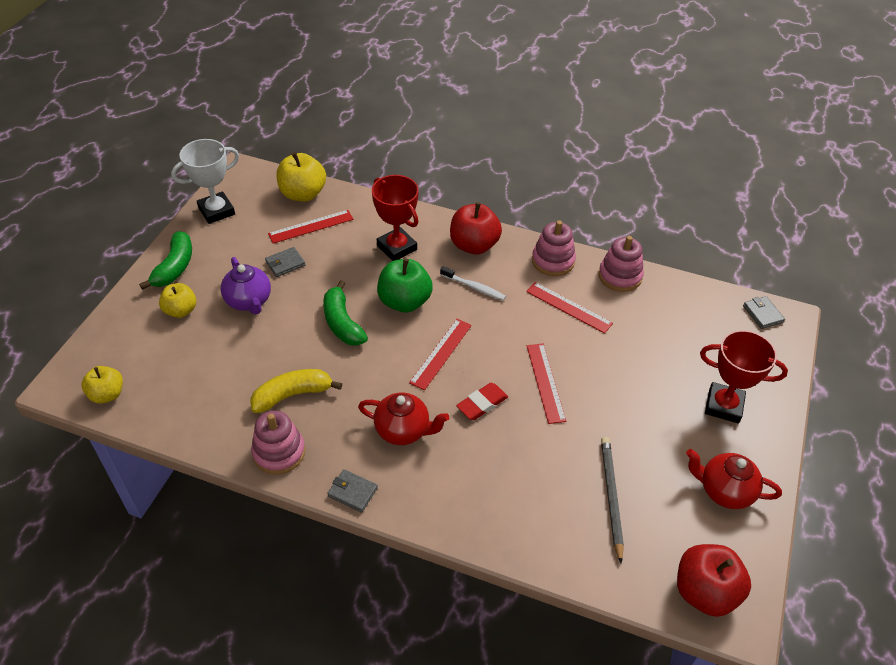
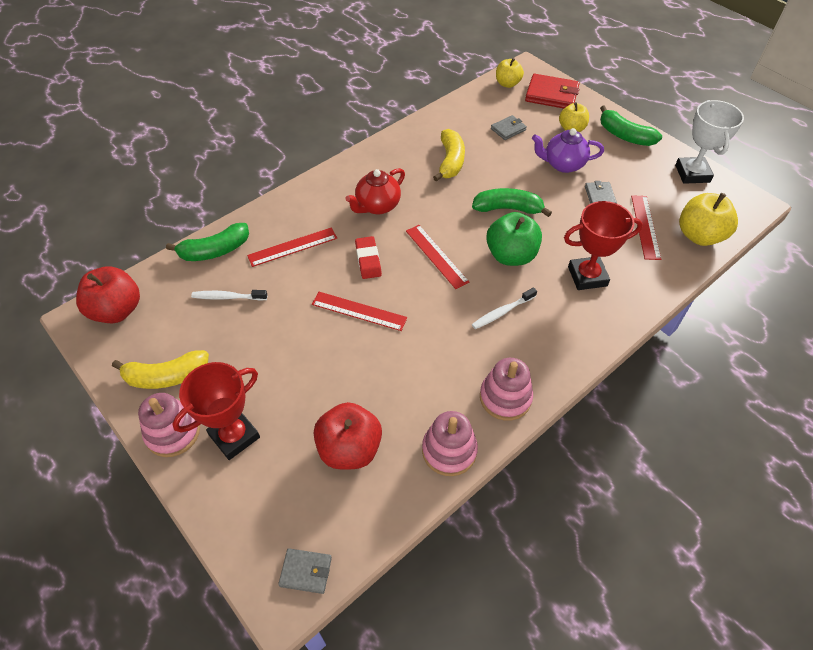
camera: 120 degrees right, 5 degrees up
(117, 345) = (551, 95): none -> red wallet
(279, 452) = (405, 142): pink stacking toy -> pink stacking toy (173, 432)
(352, 492) = (347, 165): grey wallet -> grey wallet (508, 129)
(474, 245) = (563, 338): red apple -> red apple (349, 449)
(566, 550) = (215, 250): none -> green banana
(568, 307) = (433, 376): red ruler -> red ruler (292, 247)
(611, 497) = (228, 297): grey pencil -> white toothbrush
(724, 491) = (166, 376): red teapot -> yellow banana

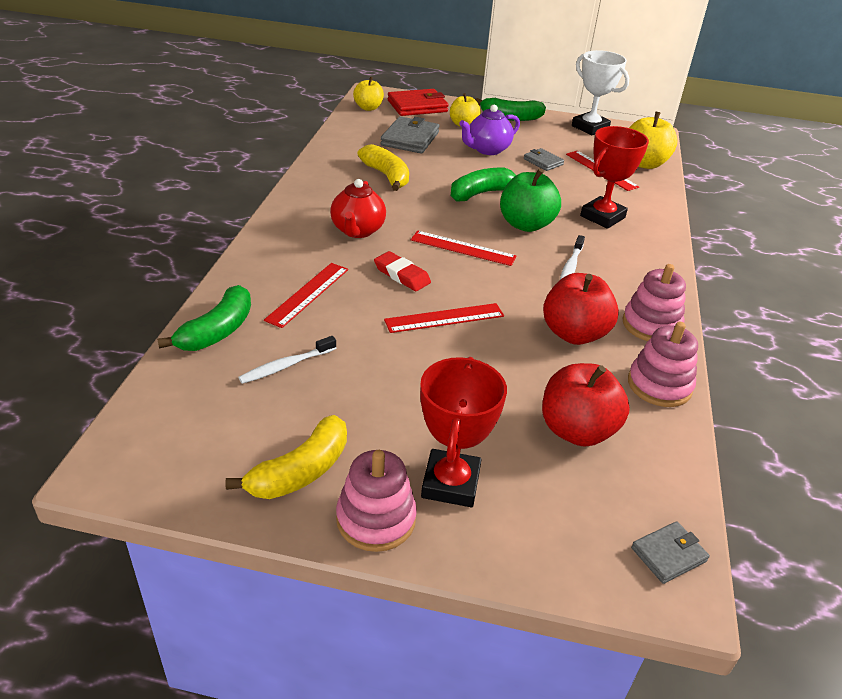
camera: 40 degrees left, 15 degrees down
(117, 310) = (151, 440): red apple -> red apple (574, 334)
(508, 129) = (410, 139): grey wallet -> grey wallet, size x1.77

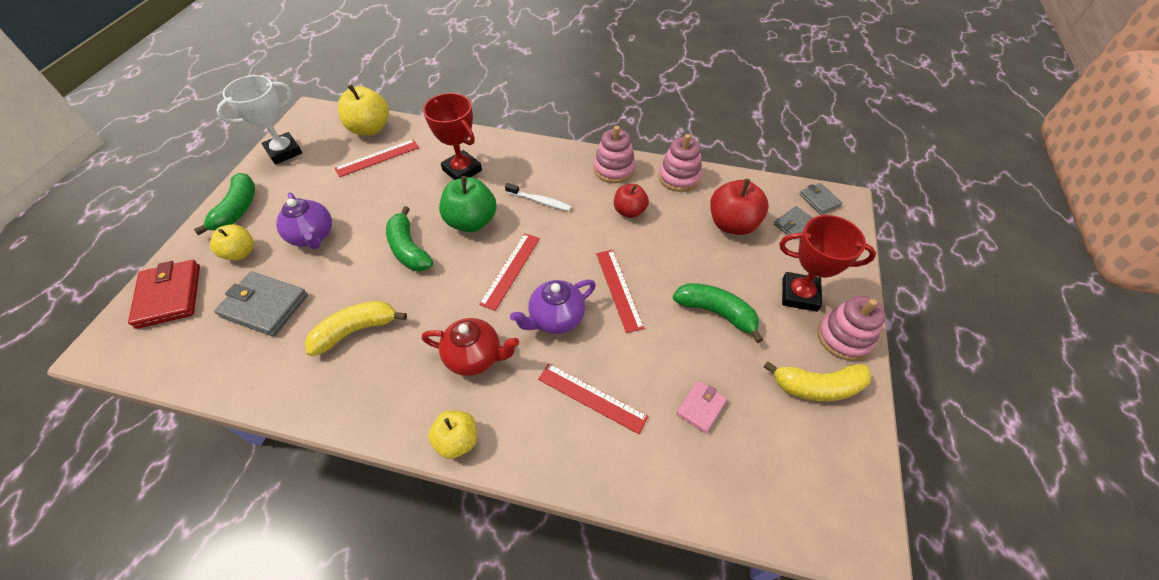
camera: 85 degrees left, 15 degrees up
(217, 331) = (661, 476): green banana -> green banana (716, 313)
(286, 366) = (701, 407): white toothbrush -> pink wallet
(300, 471) = (817, 386): yellow banana -> yellow banana turned 135 degrees clockwise
(368, 108) = (152, 352): yellow apple -> yellow apple (457, 440)
(402, 275) = (556, 319): red eraser -> purple teapot
(543, 162) = (351, 195): grey wallet -> grey wallet (794, 224)
(574, 334) = (629, 211): red apple -> red apple, size x0.64

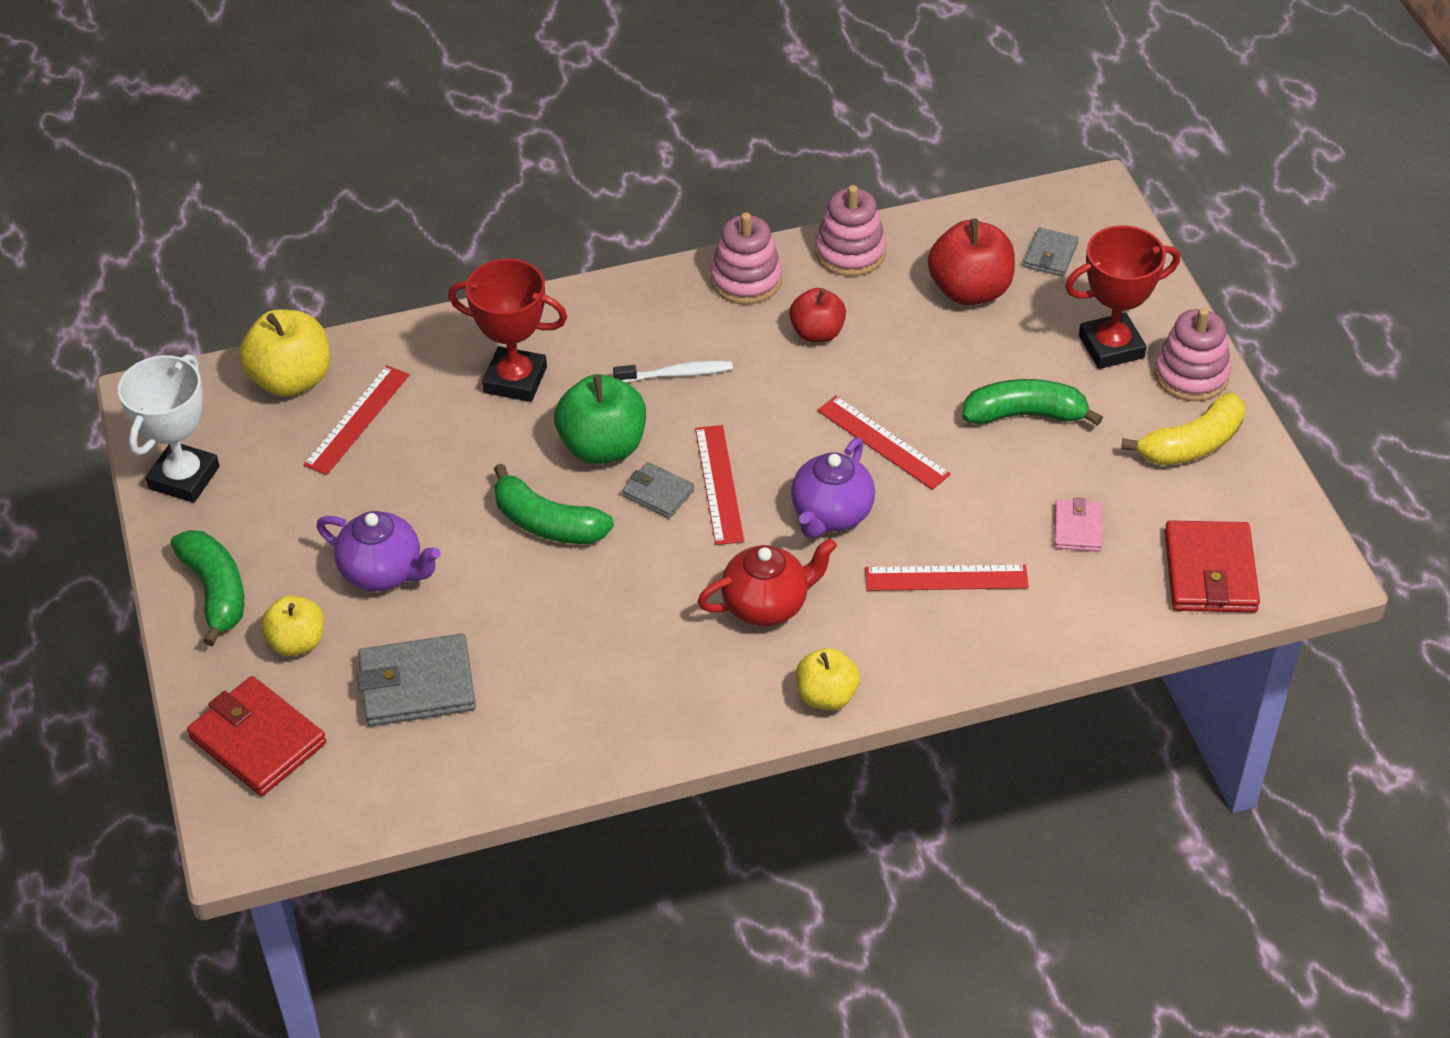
camera: 30 degrees left, 5 degrees down
(356, 330) = (580, 651): yellow banana -> none
(776, 494) = (1210, 572): none -> red wallet
(819, 200) = (1062, 205): grey wallet -> grey wallet (658, 493)

